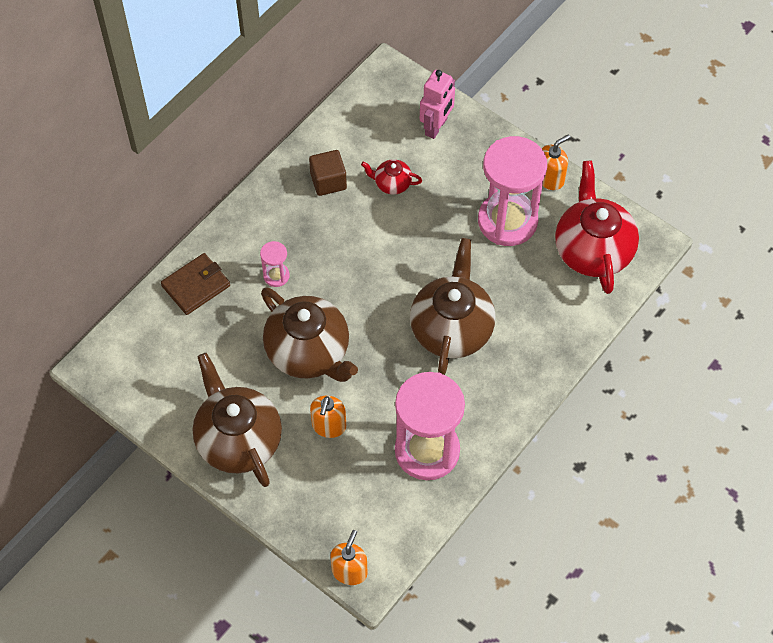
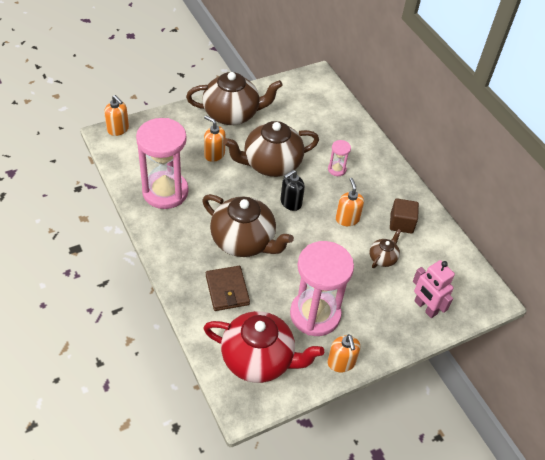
camera: 110 degrees right, 10 degrees down
(196, 286) = (349, 131): brown wallet -> brown wallet (227, 290)
(353, 237) = (347, 219): none -> orange soap dispenser
(362, 304) = (290, 203): none -> black soap dispenser
(392, 184) = (383, 258): red teapot -> brown teapot

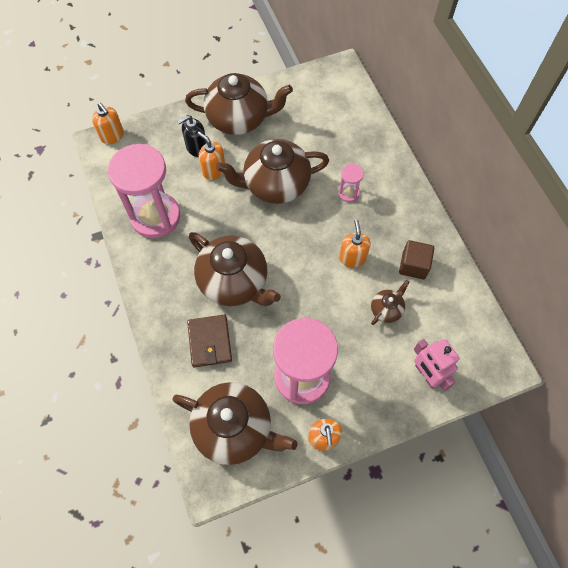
camera: 10 degrees right, 15 degrees up
(259, 359) = (234, 428): red teapot -> brown teapot
(290, 203) = (291, 235): black soap dispenser -> black soap dispenser (196, 147)

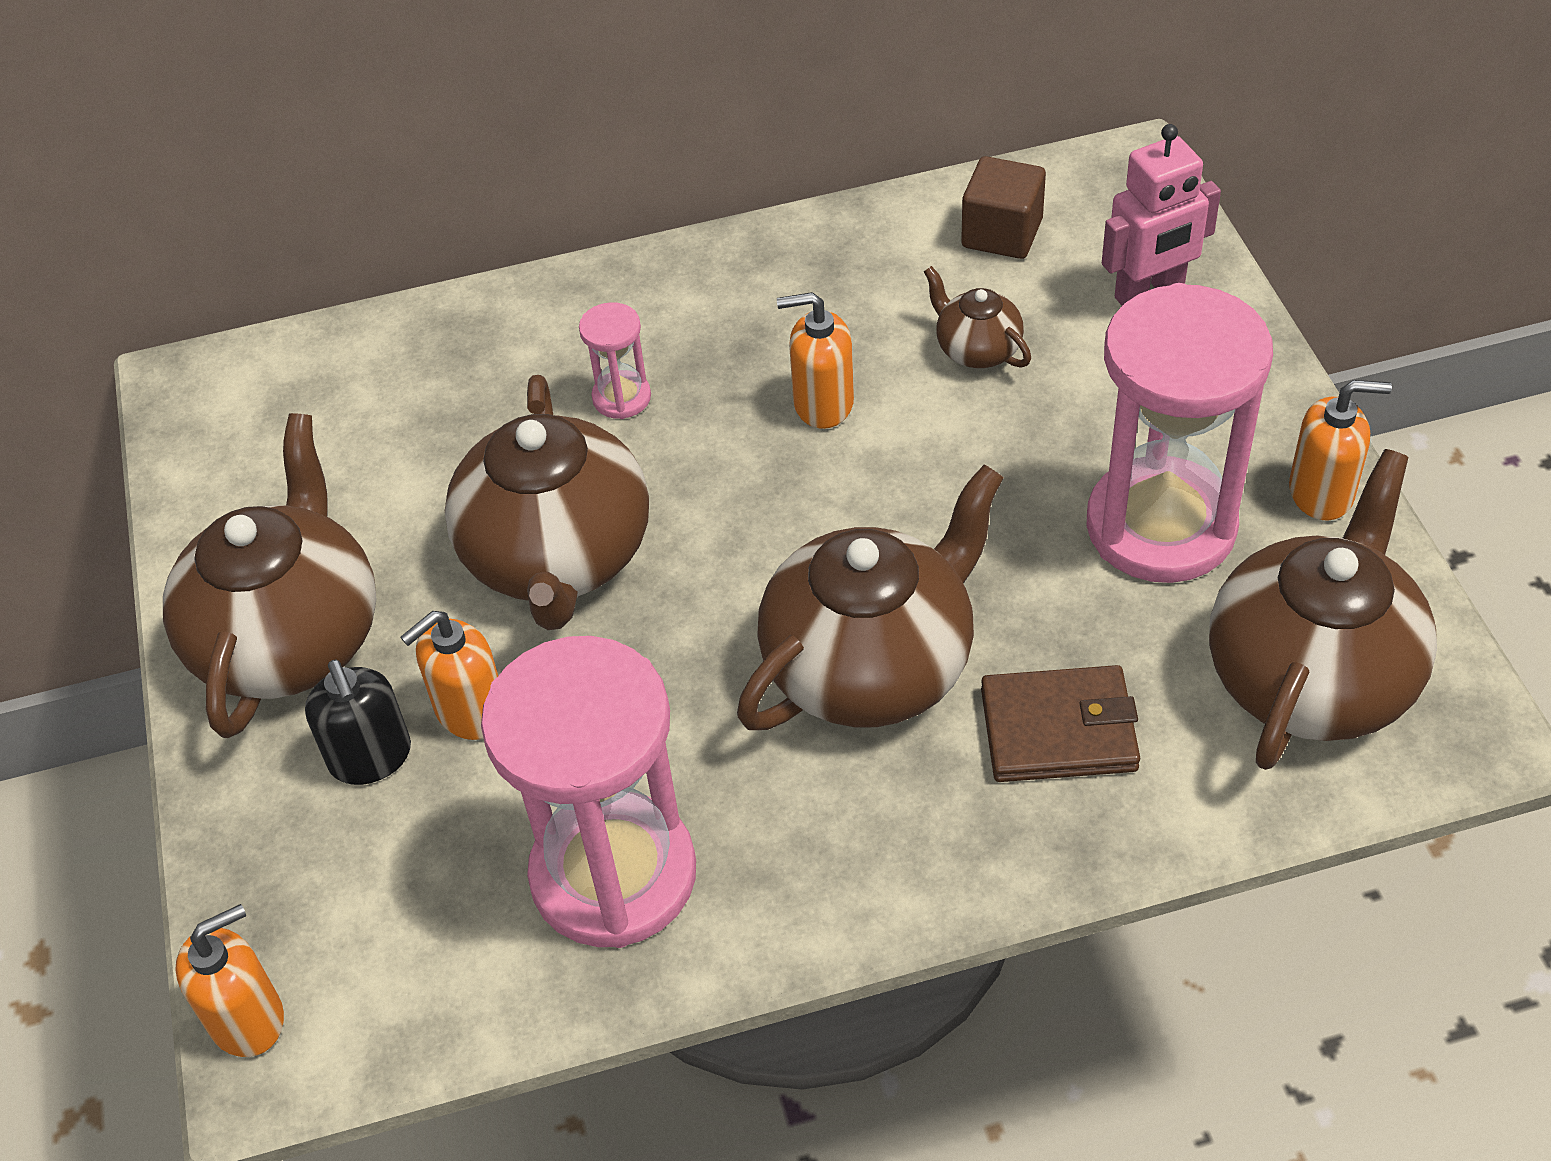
camera: 80 degrees left, 15 degrees down
(413, 265) = (859, 290): brown cube -> brown cube (1002, 233)

